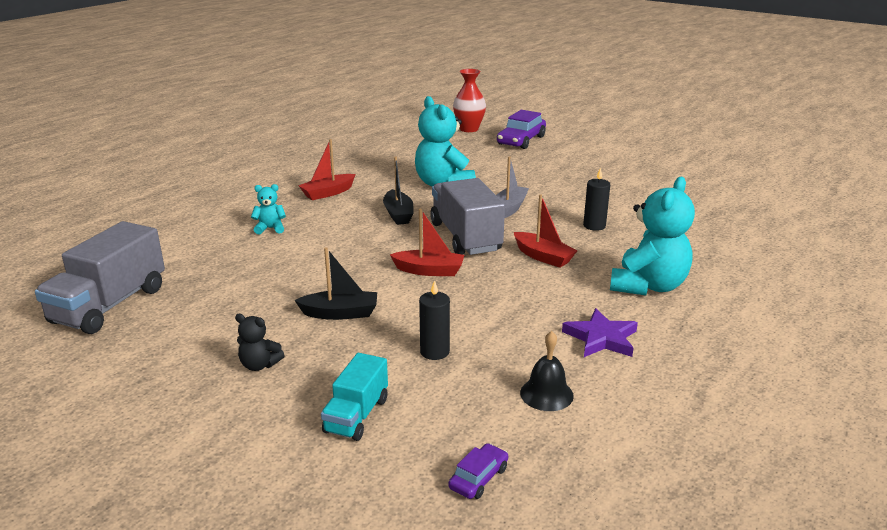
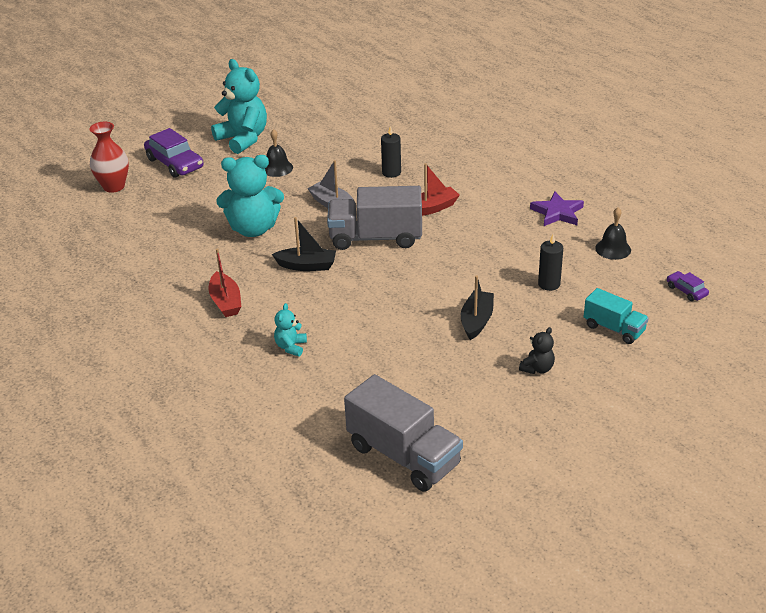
camera: 70 degrees left, 10 degrees up
(429, 271) = (427, 266): red boat -> none
(551, 176) = (277, 168): none -> black bell
(648, 286) = (498, 176): turquoise teddy bear -> turquoise teddy bear (243, 139)

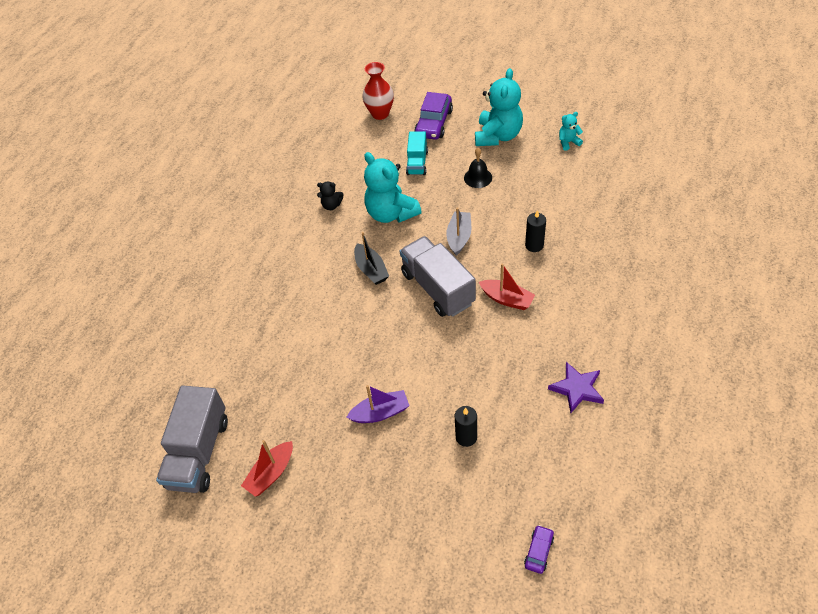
camera: 60 degrees right, 15 degrees up
(226, 302) = (298, 253): red boat -> red boat (271, 473)
(291, 347) = (274, 318): turquoise teddy bear -> turquoise teddy bear (568, 142)
(476, 321) = (380, 413): black boat -> purple boat
(537, 368) = (348, 487): black teddy bear -> black teddy bear (331, 205)
(613, 249) = (557, 459): black bell -> none
(614, 329) = (439, 518): turquoise truck -> turquoise truck (417, 163)

